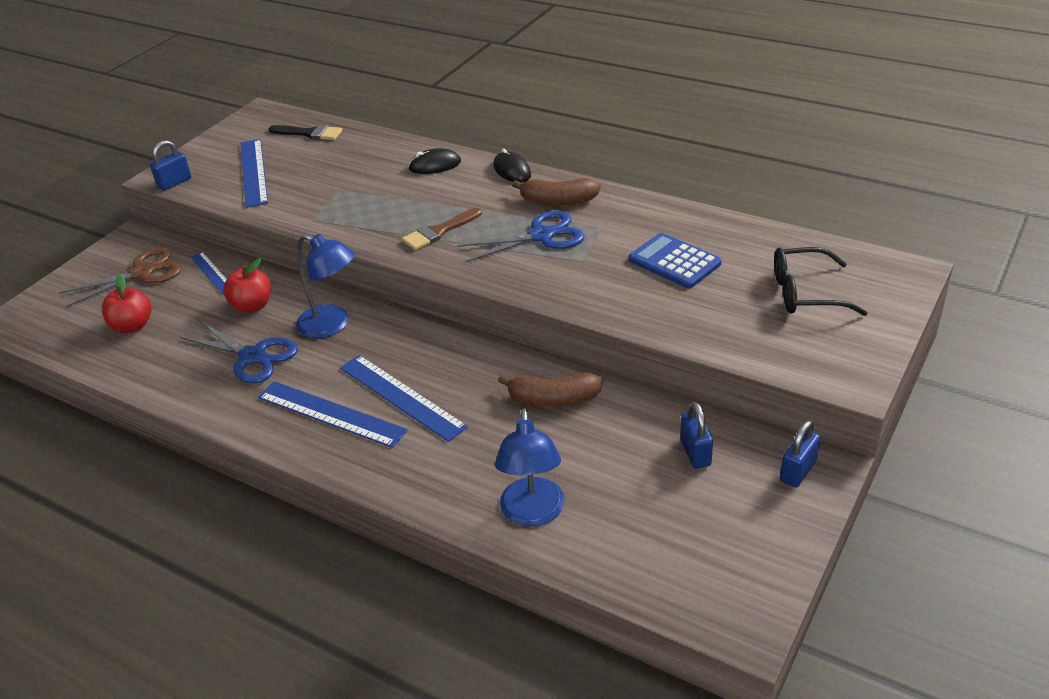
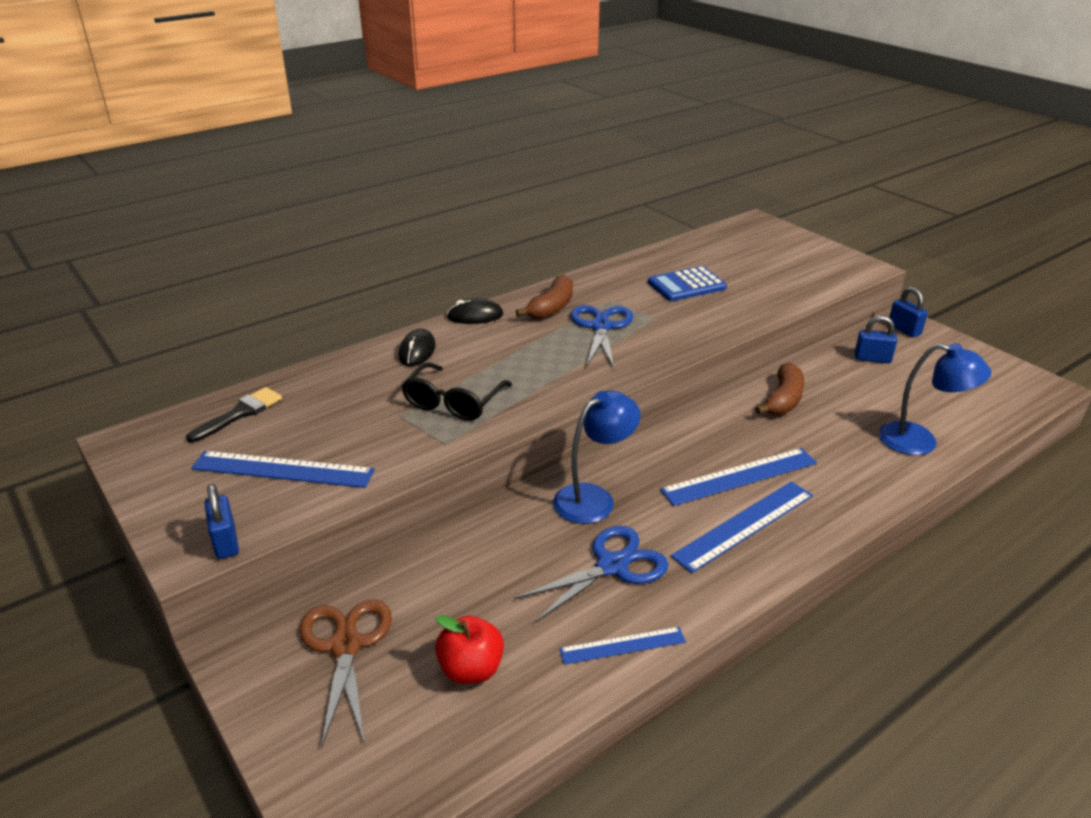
camera: 70 degrees left, 5 degrees down
(212, 273) = (409, 576): blue ruler -> blue ruler (622, 645)
(252, 306) = (511, 551): red apple -> none
(439, 231) = (546, 373): brown brush -> none
(805, 293) = (760, 255): black glasses -> black glasses (453, 402)

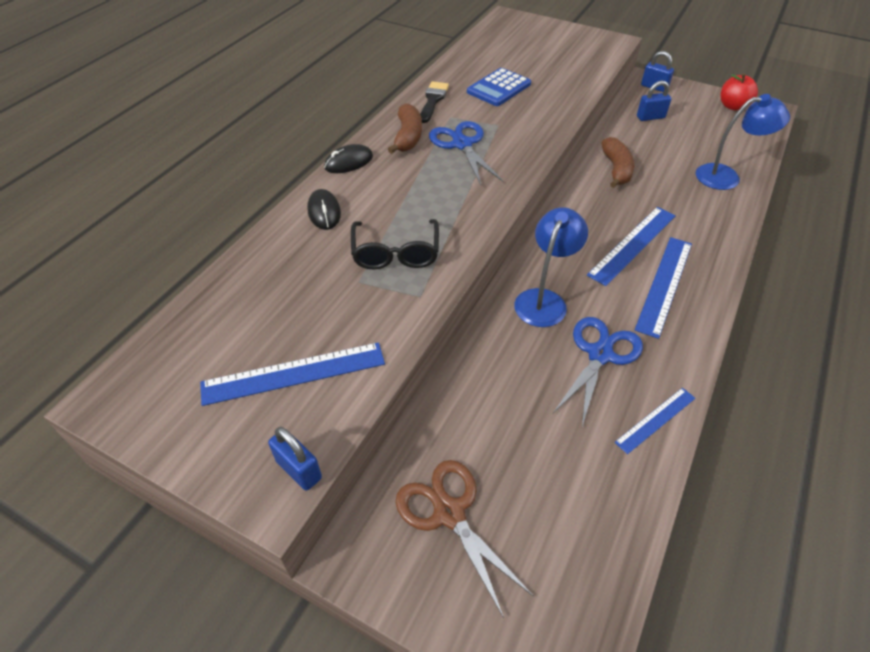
camera: 25 degrees left, 15 degrees up
(240, 413) = (204, 329): black brush -> black brush (433, 100)
(471, 669) = (563, 489): red apple -> red apple (732, 106)

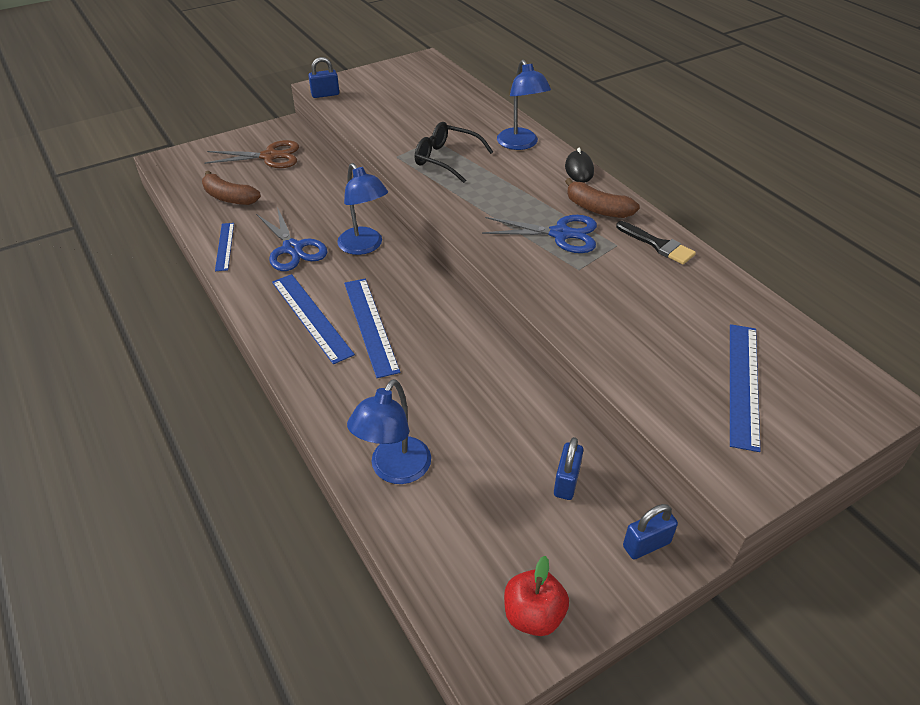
camera: 120 degrees right, 5 degrees down
(294, 373) = (384, 104): blue ruler -> blue ruler (743, 384)
(324, 212) = (520, 144): black mouse -> blue lamp
(499, 88) = (658, 300): blue calculator -> none
(616, 169) = (483, 379): brown banana -> brown banana (229, 197)

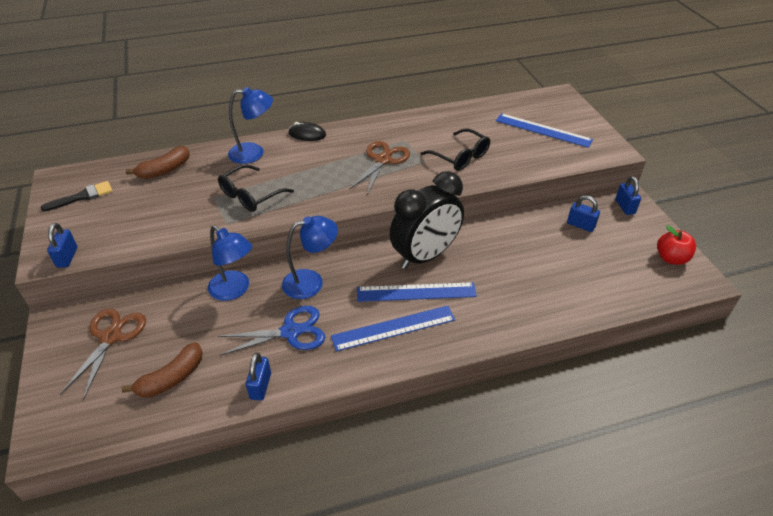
camera: 75 degrees left, 0 degrees up
(224, 246) = (260, 386): blue ruler -> blue padlock
(394, 470) = (565, 300): blue lamp -> blue lamp (234, 290)
(434, 324) = (425, 256): none -> black clock
(560, 234) = (382, 160): blue scissors -> brown scissors
(597, 209) = (360, 138): brown banana -> brown banana (164, 170)
(609, 300) = (460, 157): none -> black glasses
(658, 245) = (412, 125): black brush -> black brush (82, 196)

